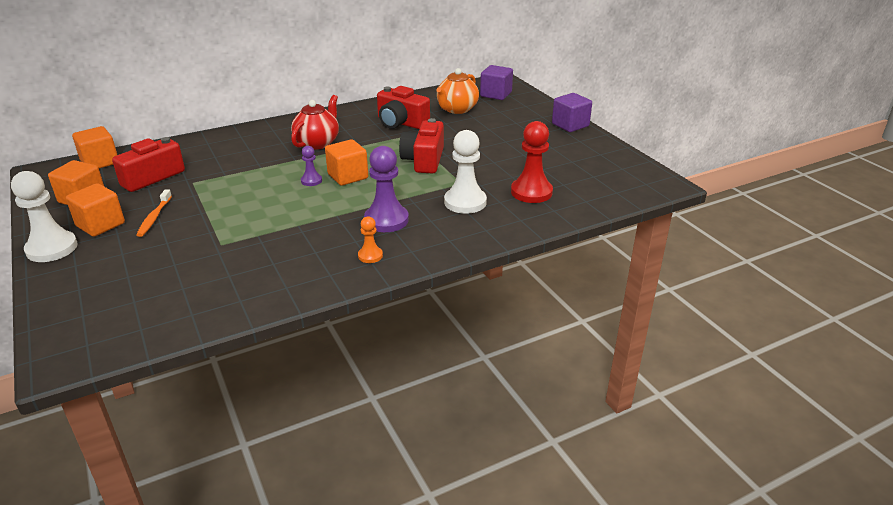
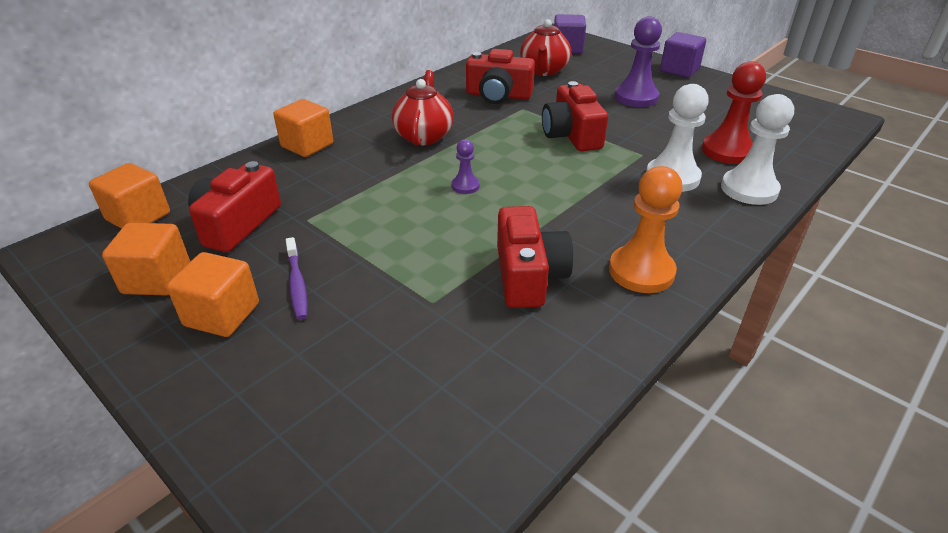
camera: 20 degrees left, 5 degrees up
(52, 248) = (173, 374): white pawn -> white pawn (749, 189)
(154, 217) = (297, 284): orange toothbrush -> purple toothbrush
(294, 242) = (528, 275): none -> red camera
(348, 176) = (504, 171): orange cube -> orange cube (307, 145)
(370, 256) = (641, 271): orange pawn -> orange pawn, size x1.93
(386, 220) = (609, 219): purple pawn -> purple pawn (636, 97)
(457, 109) = (544, 71): orange teapot -> red teapot

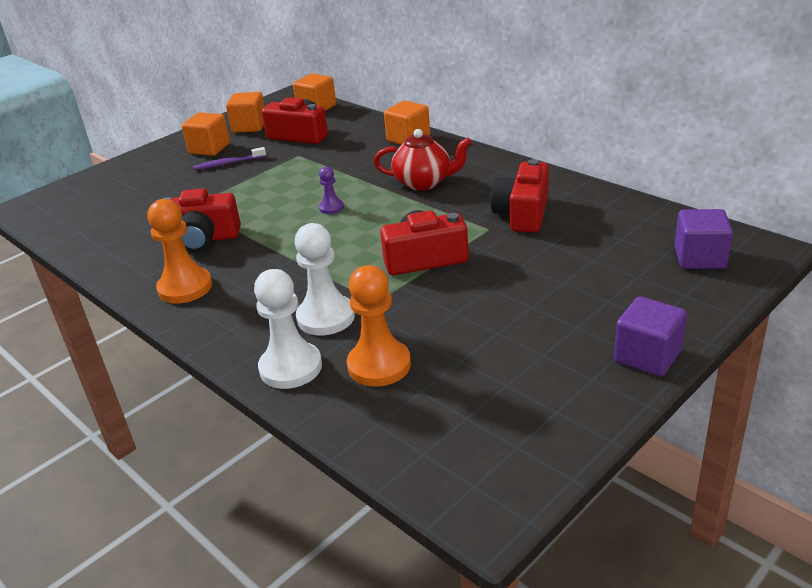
camera: 95 degrees right, 5 degrees down
(544, 71) = (606, 240): red teapot -> none
(636, 97) = (532, 307): purple pawn -> none
(727, 151) = (379, 365): red pawn -> orange pawn

